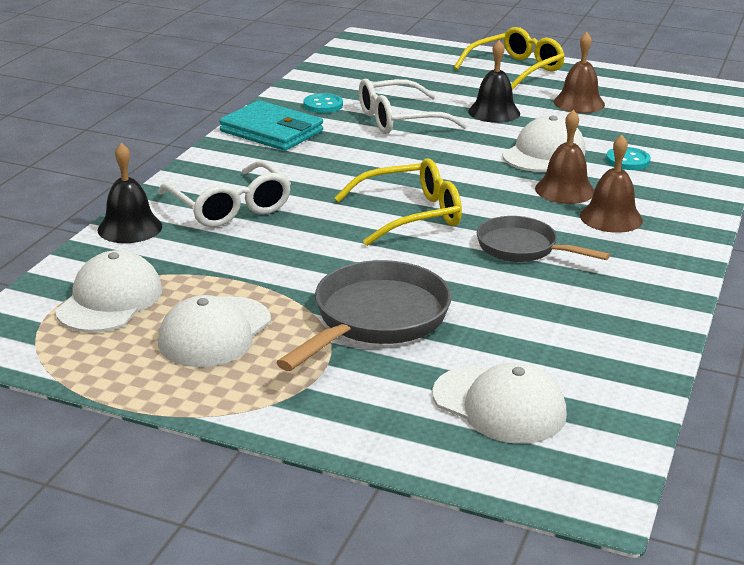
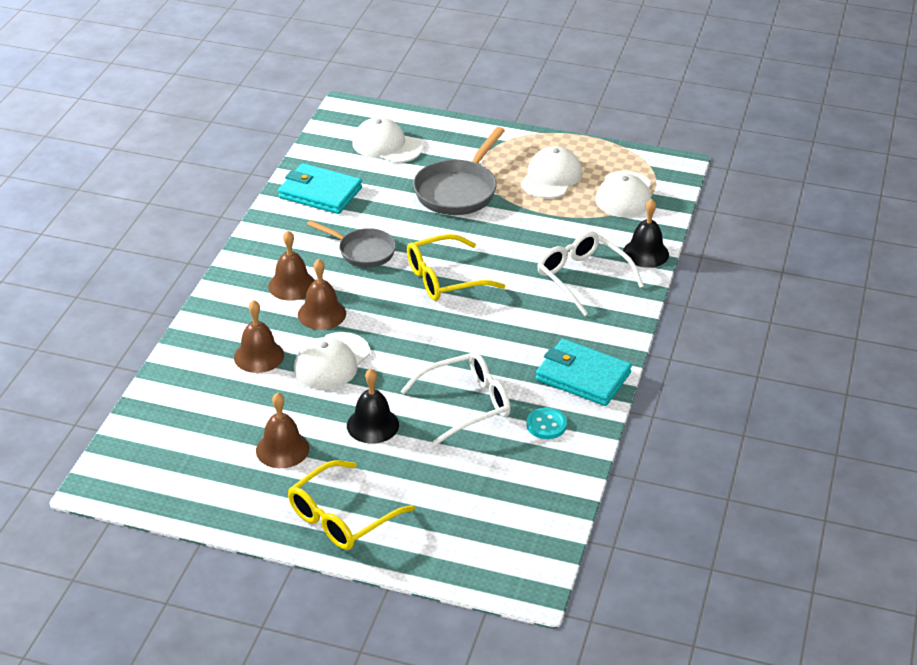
camera: 175 degrees right, 10 degrees up
(604, 328) = (320, 193): none -> turquoise wallet
(627, 160) = (259, 356): turquoise button -> brown bell

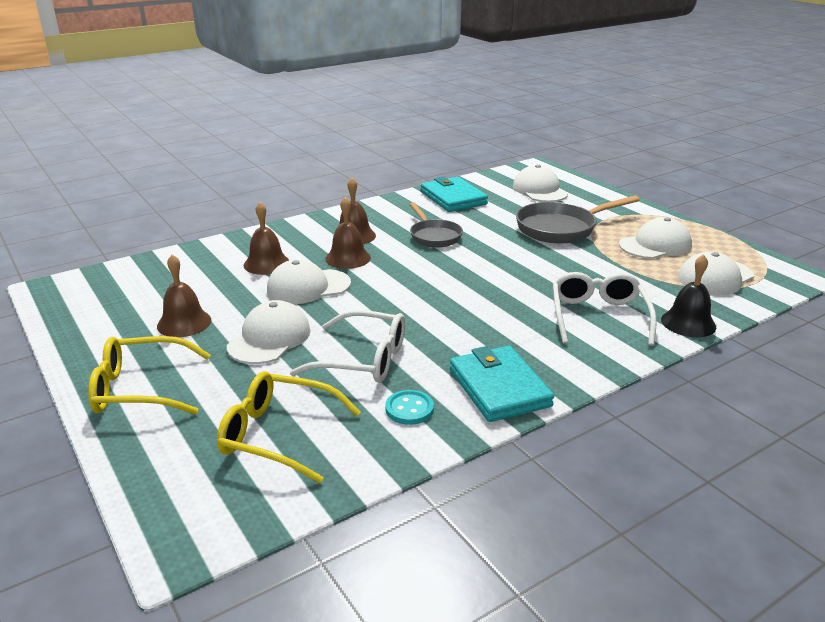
camera: 40 degrees right, 10 degrees down
(372, 425) = (269, 338): black bell -> white cap
(445, 278) = (473, 273): yellow glasses -> yellow glasses (279, 435)

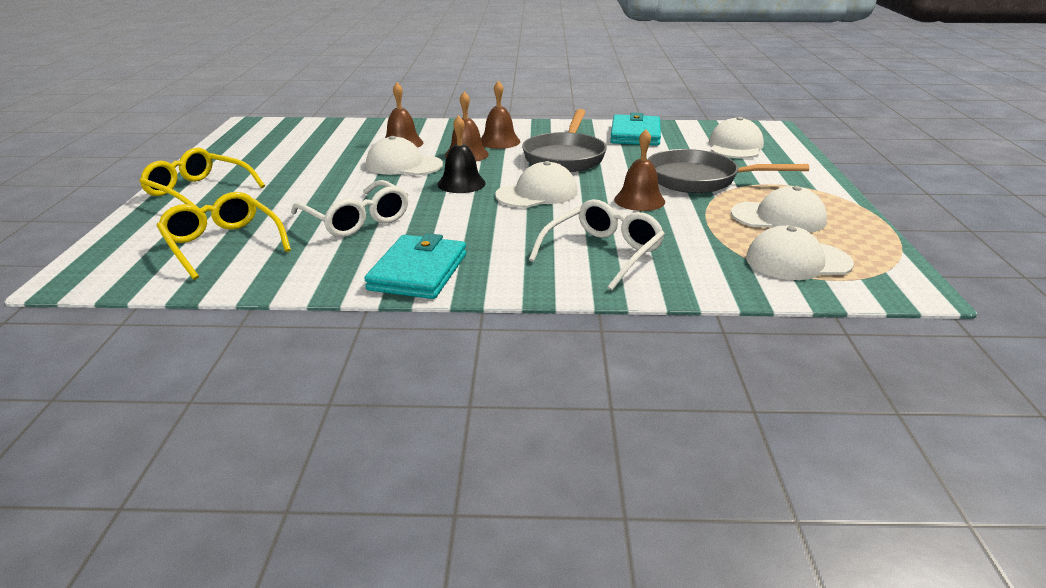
camera: 35 degrees right, 0 degrees up
(184, 323) = (287, 163): brown bell -> brown bell (639, 200)
(269, 338) = (320, 188): white cap -> white cap (537, 193)
(409, 409) = (329, 261): turquoise button -> none
(434, 236) = (565, 157): grey pan -> grey pan, size x1.54
(688, 323) = (687, 286): black bell -> black bell (461, 183)

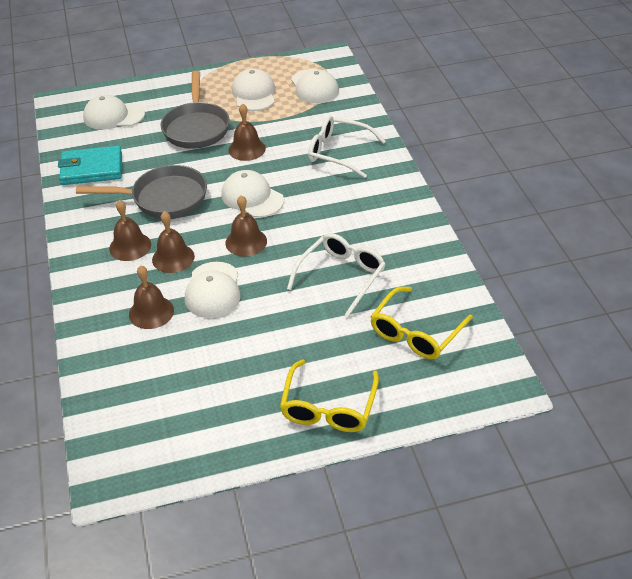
camera: 105 degrees left, 15 degrees up
(418, 272) = (402, 220): turquoise wallet -> none
(461, 183) = (246, 242): black bell -> brown bell

